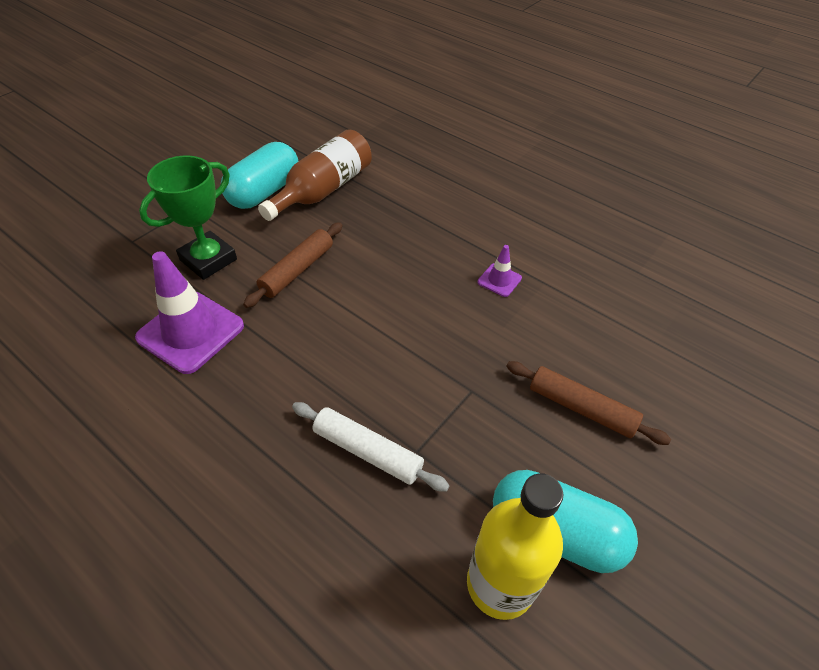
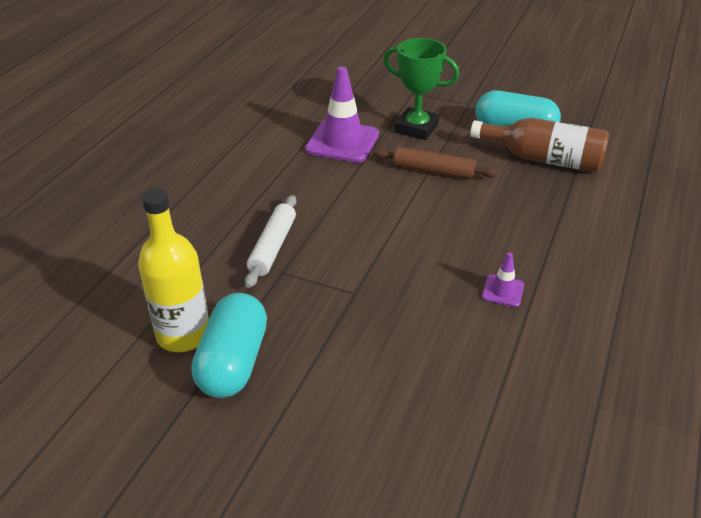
camera: 75 degrees right, 10 degrees down
(581, 408) = (367, 369): brown rolling pin -> none

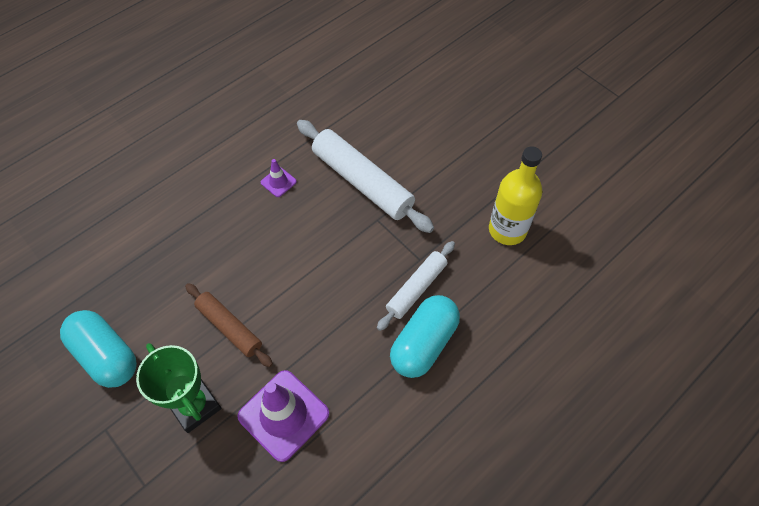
camera: 155 degrees left, 20 degrees up
(233, 362) = (480, 196): turquoise capsule -> turquoise capsule (424, 343)
(401, 326) = (362, 182): none -> white rolling pin
(544, 159) = (122, 300): brown bottle -> none

